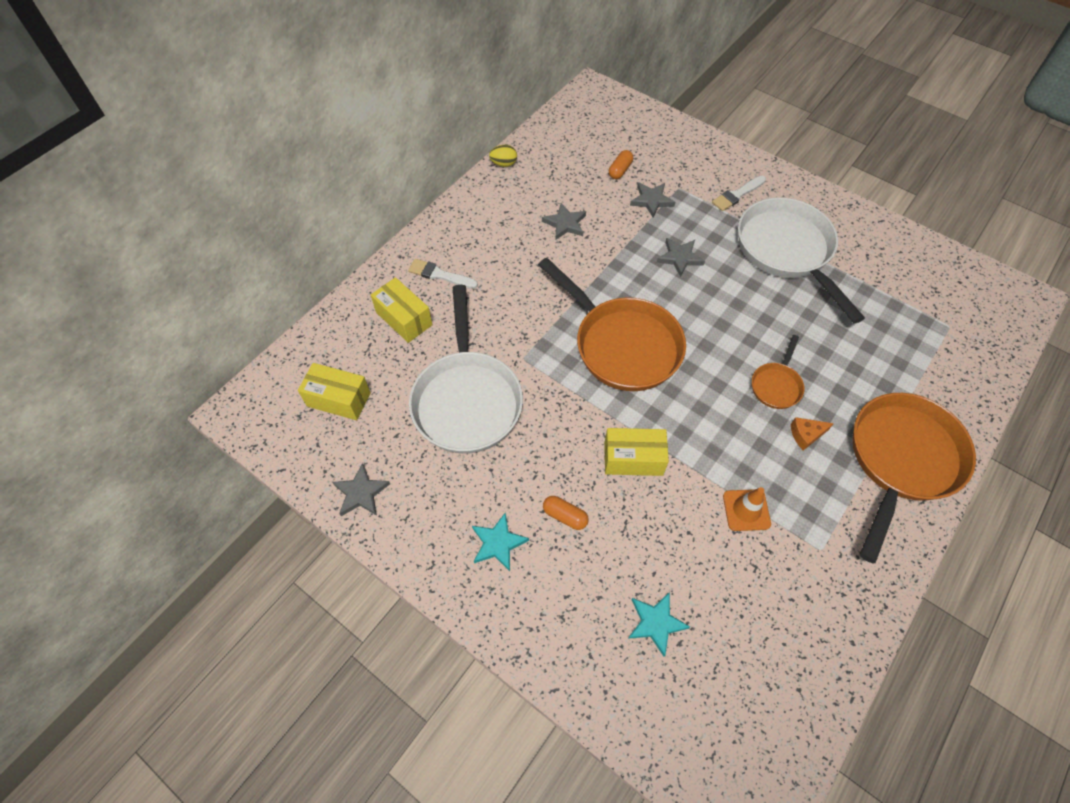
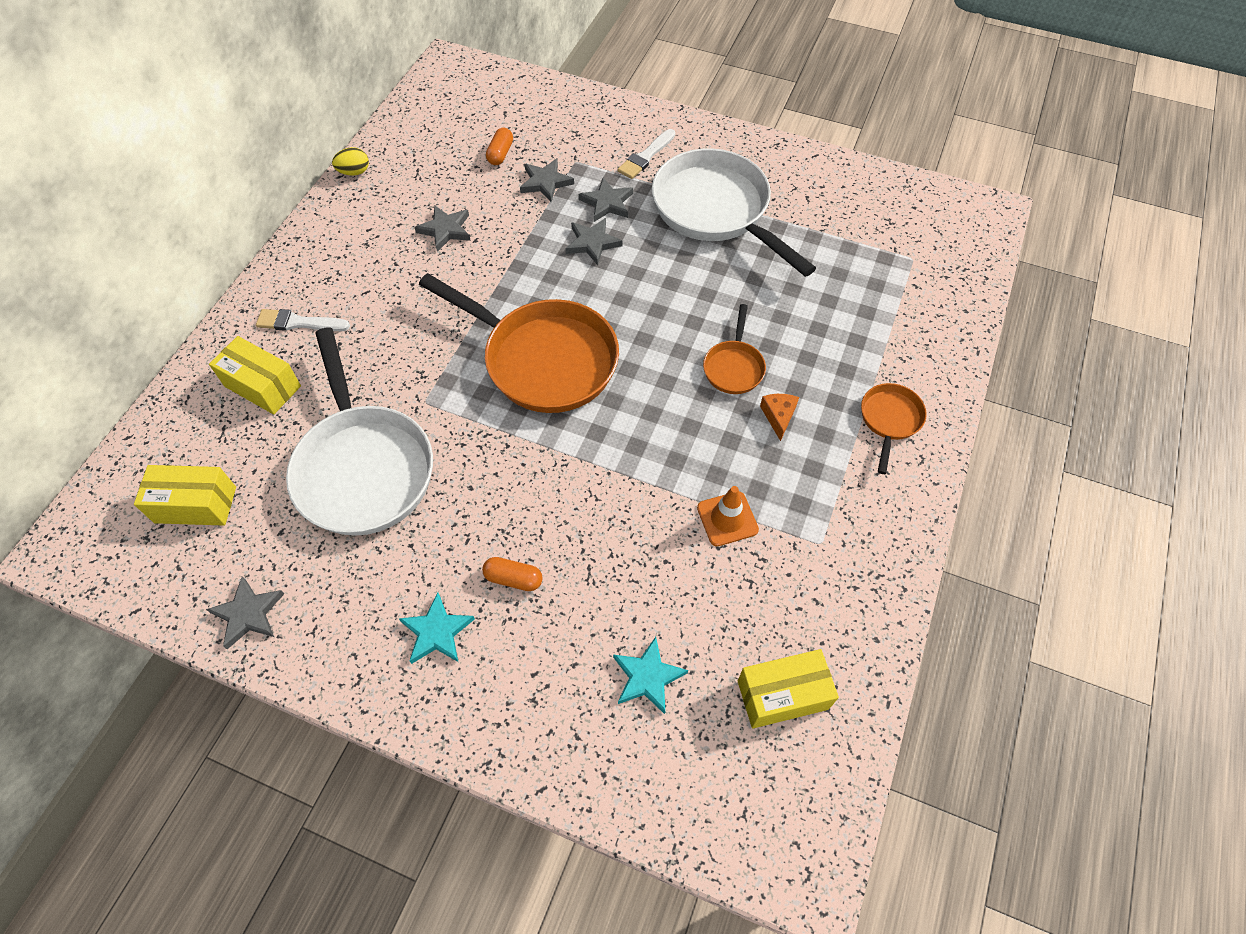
camera: 15 degrees left, 0 degrees up
(633, 459) = (583, 491): yellow box -> yellow box (782, 695)
(698, 227) = (607, 203): none -> grey star
(806, 435) = (778, 416): orange cheese -> orange cheese turned 120 degrees clockwise
(901, 460) = (889, 420): orange pan -> orange pan, size x0.47

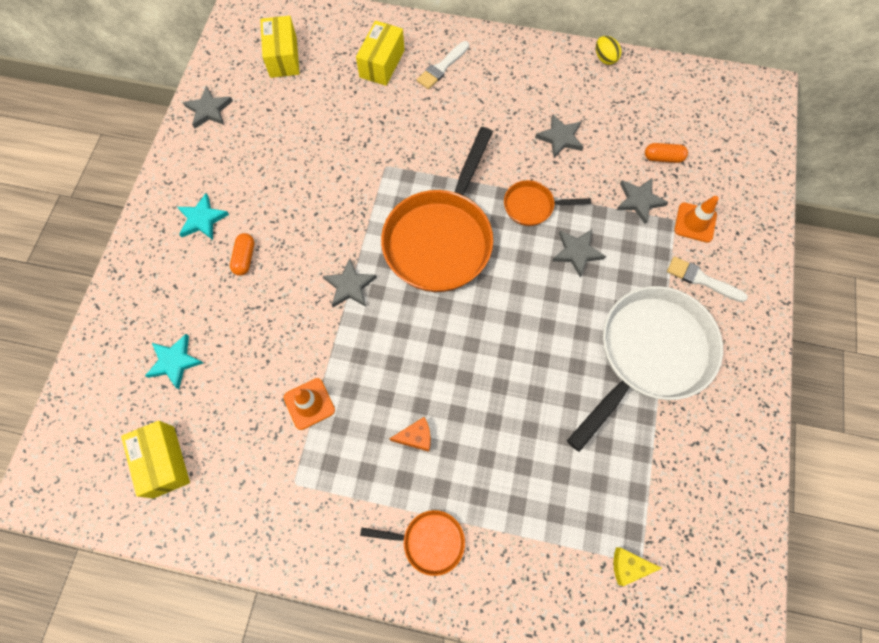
camera: 80 degrees right, 10 degrees up
(298, 323) = (442, 67): white brush -> white brush turned 135 degrees counterclockwise
(363, 468) = (323, 142): white pan -> none
(582, 147) = (695, 222): none -> orange traffic cone
(607, 203) = (629, 256): grey star -> grey star (350, 286)
(734, 367) = (462, 392): orange pan -> orange pan (532, 206)
(916, 268) = (628, 566): none -> yellow cheese

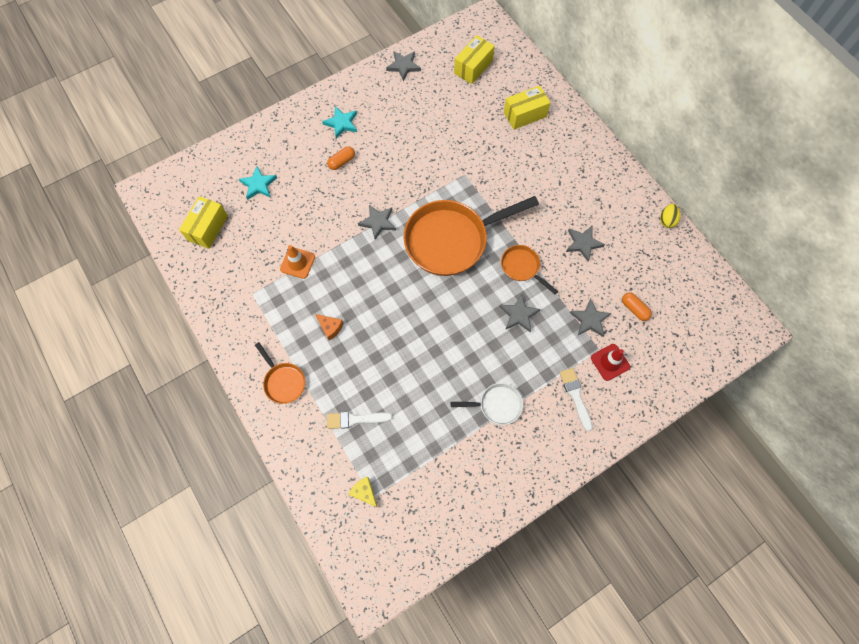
camera: 45 degrees right, 0 degrees up
(442, 67) = (558, 145): white brush -> white brush (355, 419)
(649, 354) = (497, 405): white pan -> white pan, size x0.47
(695, 222) = (610, 362): orange traffic cone -> red traffic cone

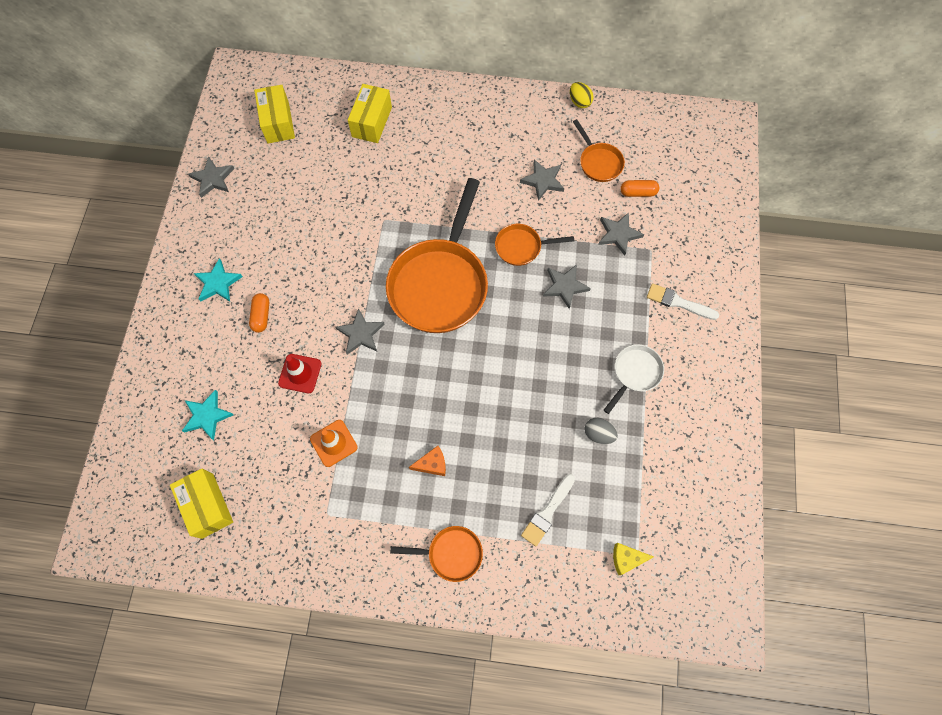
camera: 50 degrees left, 0 degrees up
(434, 412) = (598, 434): none -> grey egg
(610, 362) = (670, 250): red traffic cone -> red traffic cone (300, 373)
(632, 267) = (599, 162): none -> orange pan

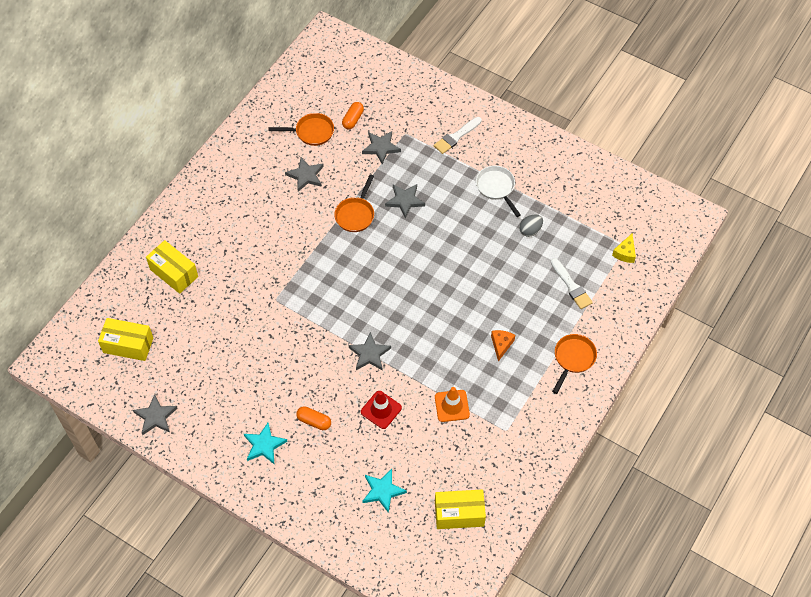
camera: 65 degrees left, 10 degrees down
(440, 284) = (356, 282): orange pan -> none
(579, 102) = (248, 120): yellow egg -> none

